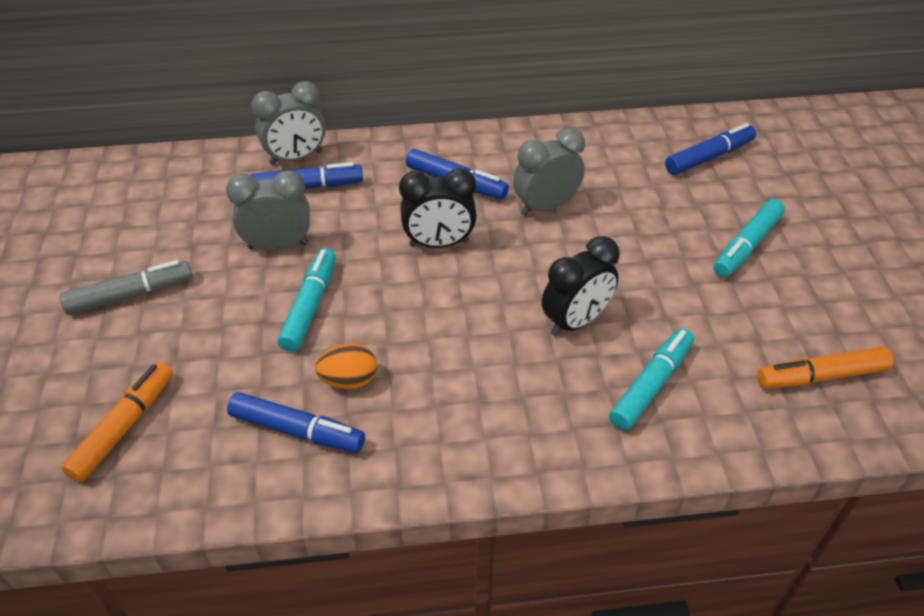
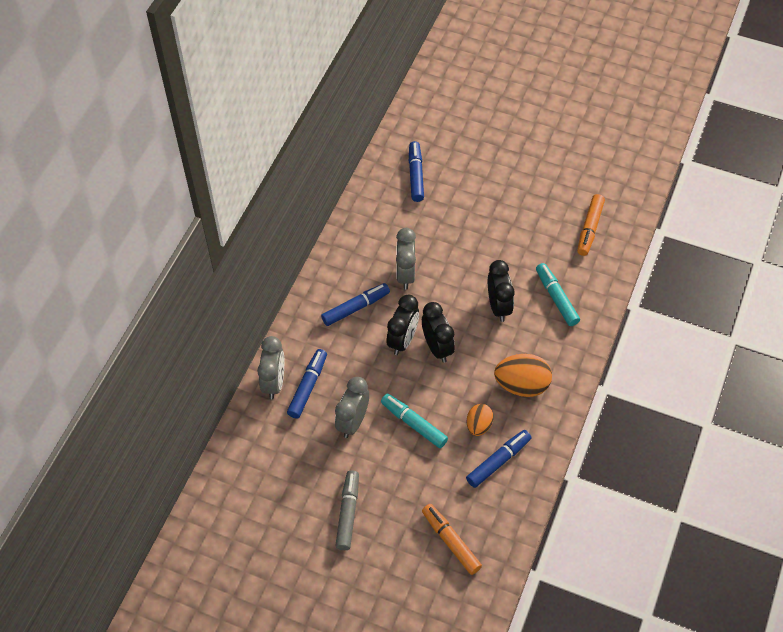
camera: 60 degrees left, 10 degrees up
(453, 282) = (437, 348): none -> black clock
(456, 405) = (522, 385): none -> orange egg
(746, 246) = (493, 203): turquoise marker -> none

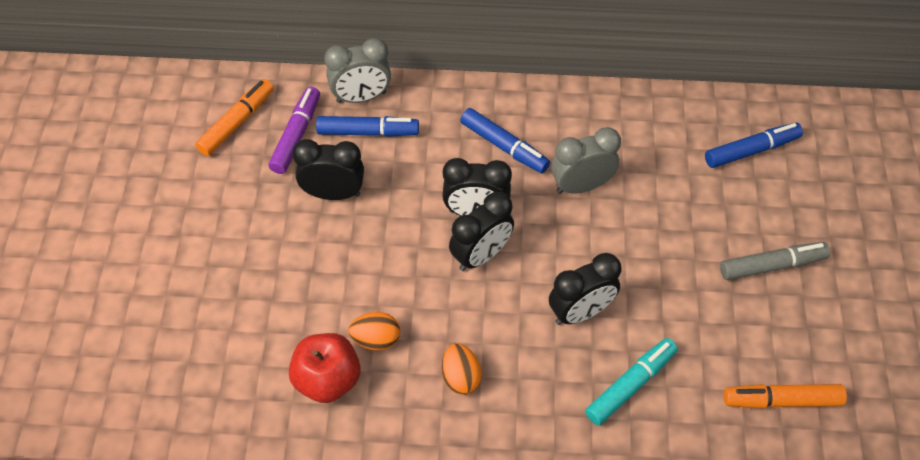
camera: 70 degrees right, 0 degrees up
(291, 433) = (296, 135): none -> purple marker
(348, 513) = (203, 226): grey marker -> grey marker (772, 266)
(353, 422) = (333, 193): grey clock -> black clock
(414, 423) = (353, 261): turquoise marker -> none
(451, 541) = (190, 354): orange marker -> orange marker (237, 122)
(498, 461) = (327, 380): blue marker -> red apple
(522, 385) = (461, 377): orange egg -> orange egg, size x0.60

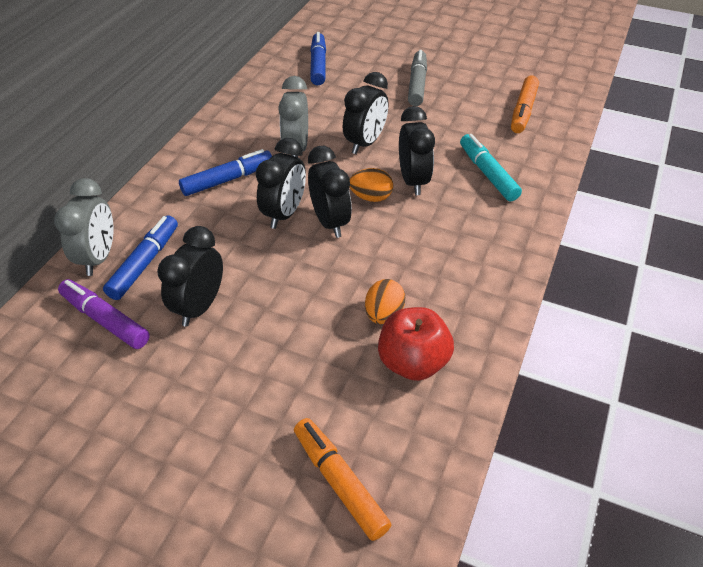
camera: 70 degrees left, 10 degrees down
(237, 122) = (46, 369): orange marker -> orange marker (340, 482)
(461, 377) = (446, 266): orange egg -> orange egg (371, 197)
(624, 246) = (365, 143): none -> black clock

